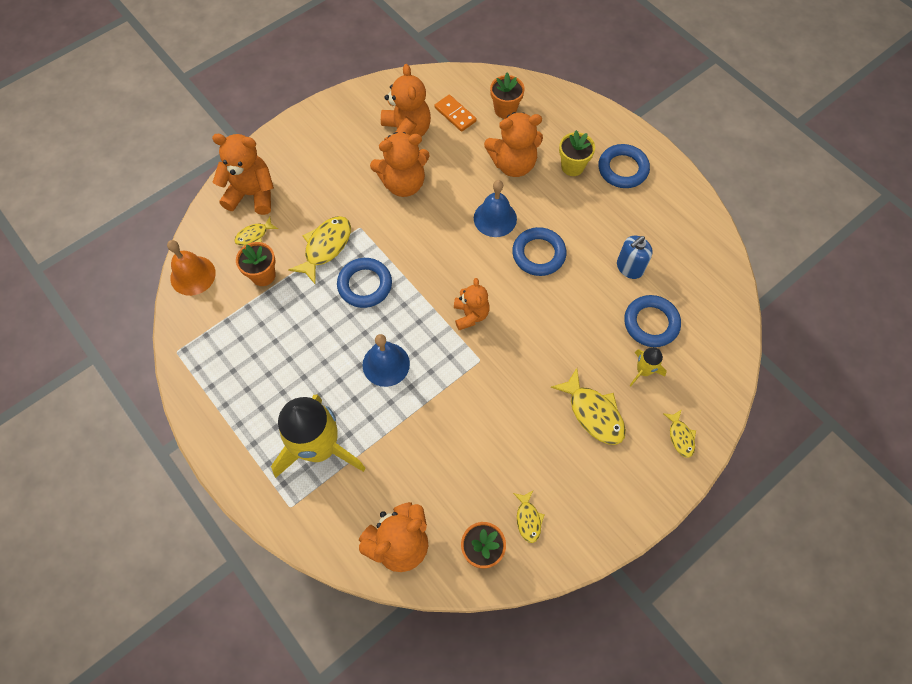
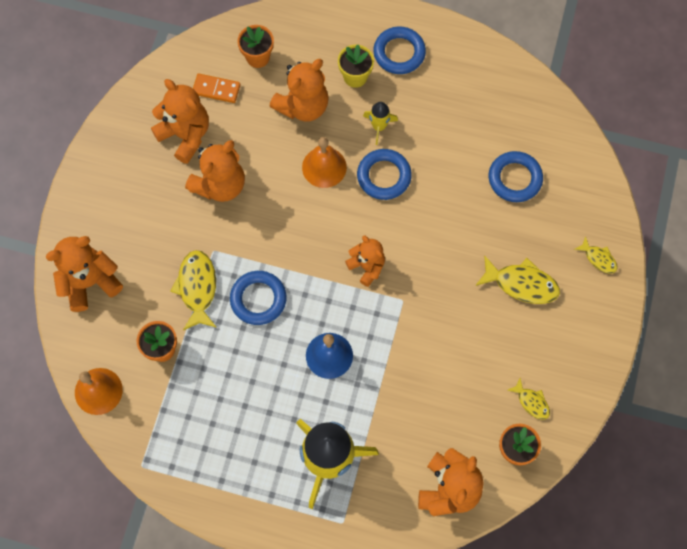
camera: 35 degrees left, 5 degrees up
(254, 235) = (124, 319): yellow fish -> none
(495, 218) = (324, 167): blue bell -> orange bell
(629, 267) = (465, 141): blue soap dispenser -> none
(643, 371) = (536, 223): yellow rocket -> yellow rocket (379, 126)

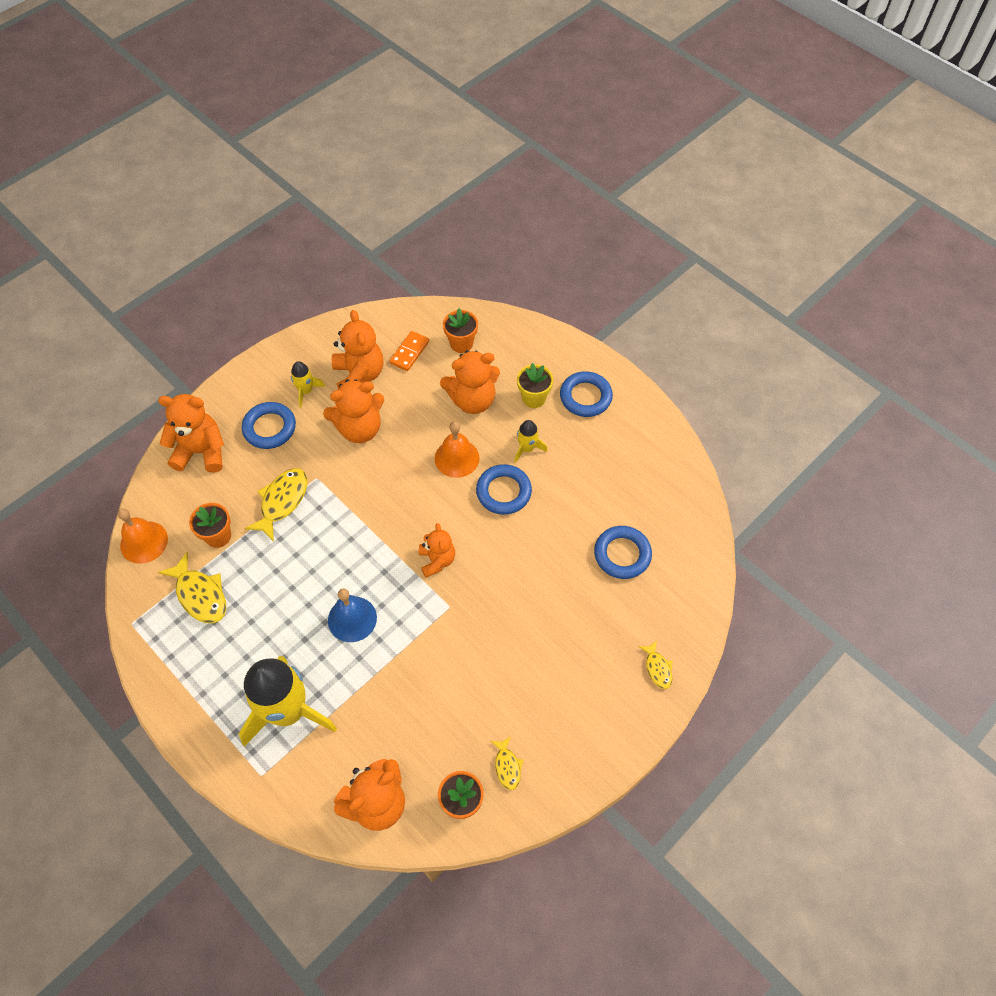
camera: 30 degrees right, 10 degrees down
(146, 175) = (306, 391): none -> yellow rocket
(216, 89) = (409, 352): orange domino -> orange domino turned 75 degrees clockwise
(258, 299) = (325, 538): blue ring -> blue ring (269, 428)
(521, 284) = (568, 651): yellow fish -> yellow fish (200, 595)

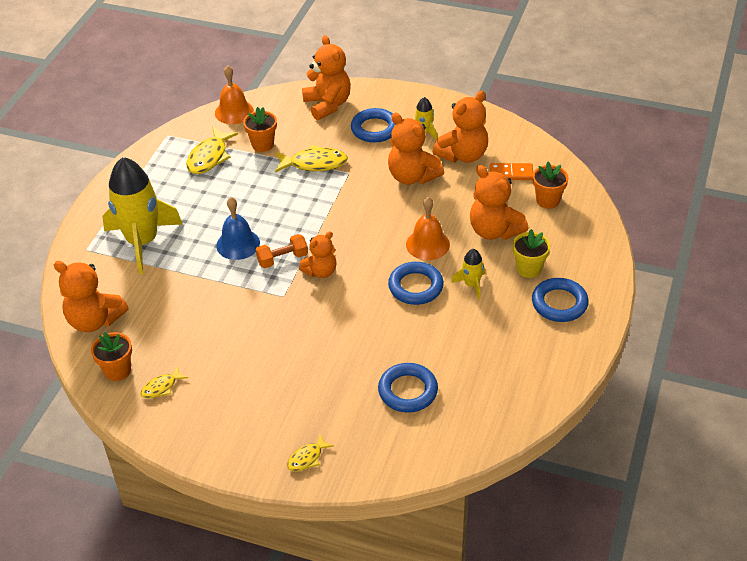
camera: 65 degrees right, 15 degrees down
(399, 586) = (282, 259): none -> orange dumbbell

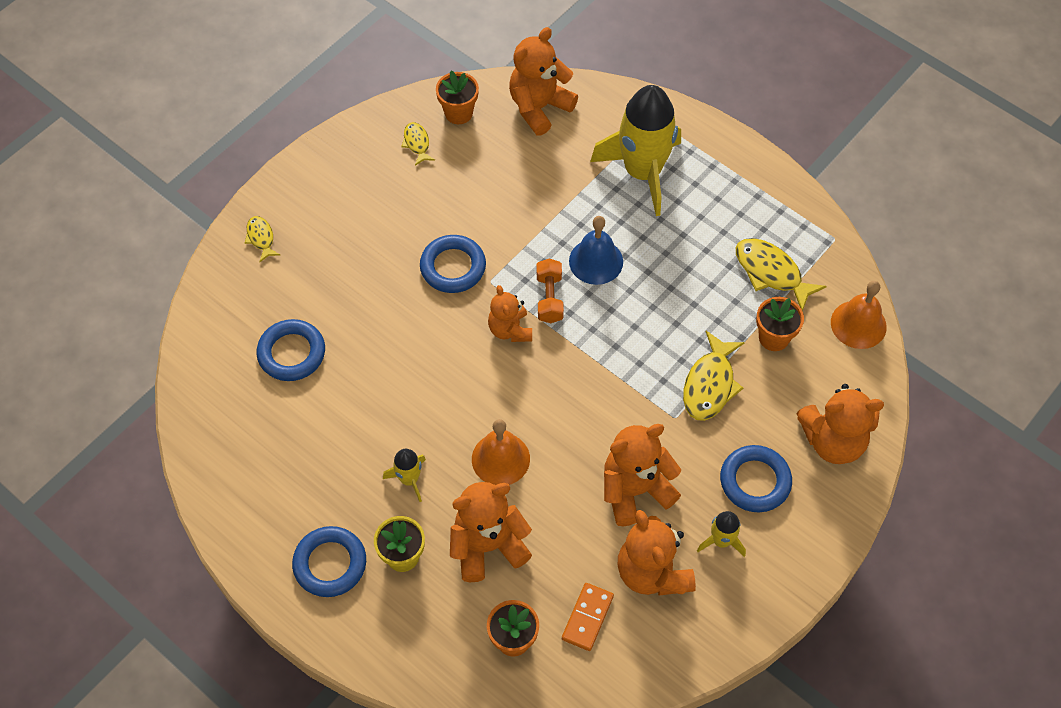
camera: 110 degrees right, 15 degrees up
(415, 287) = (437, 418): blue ring -> blue ring (453, 267)

